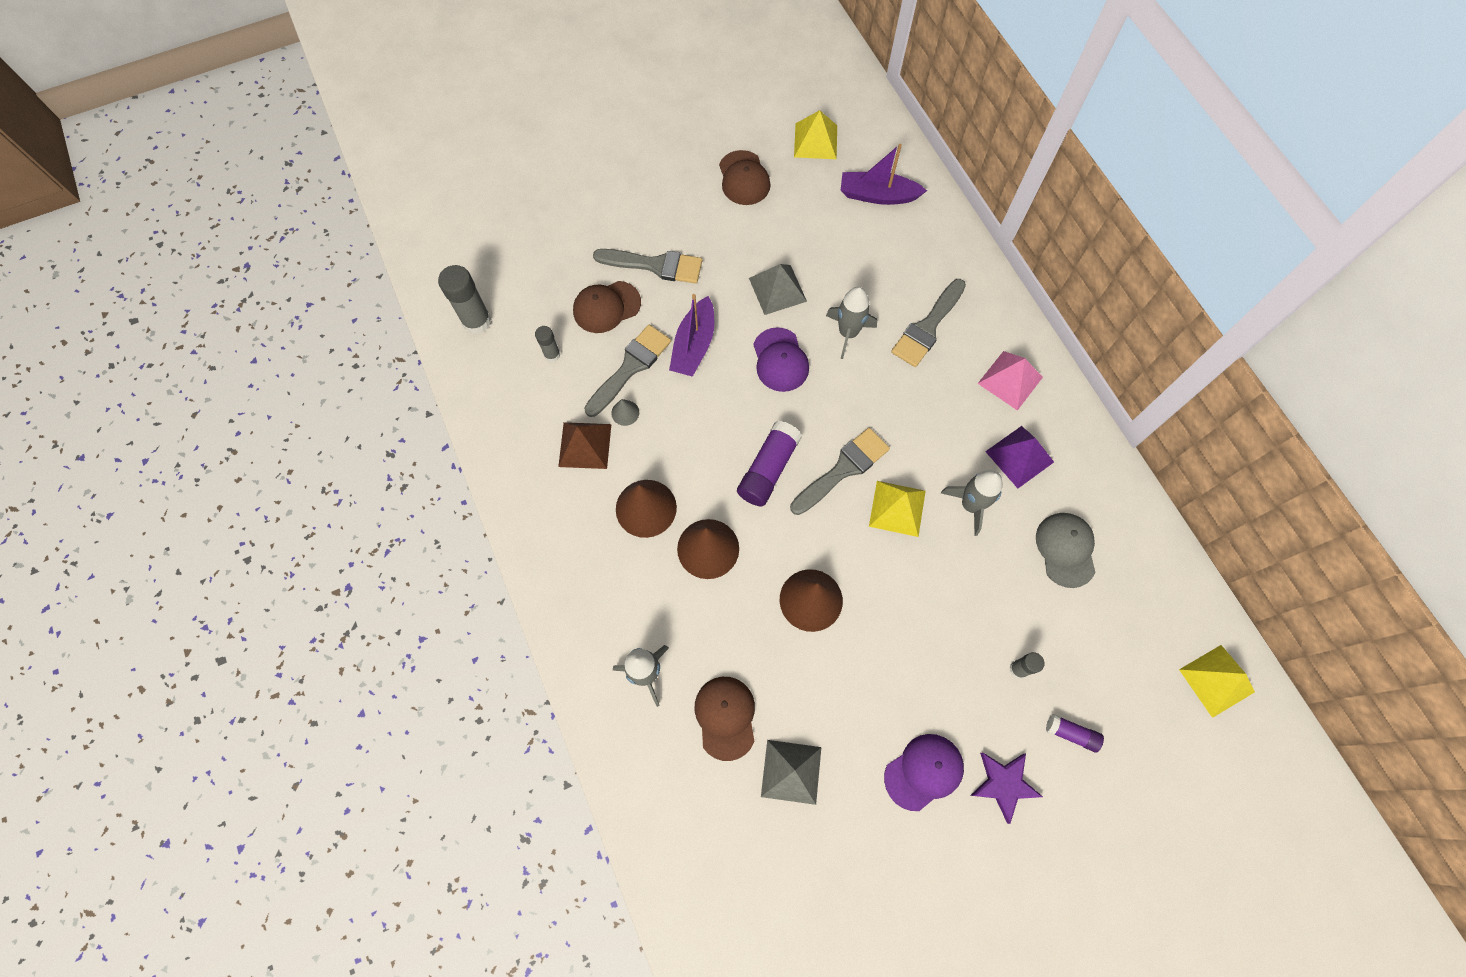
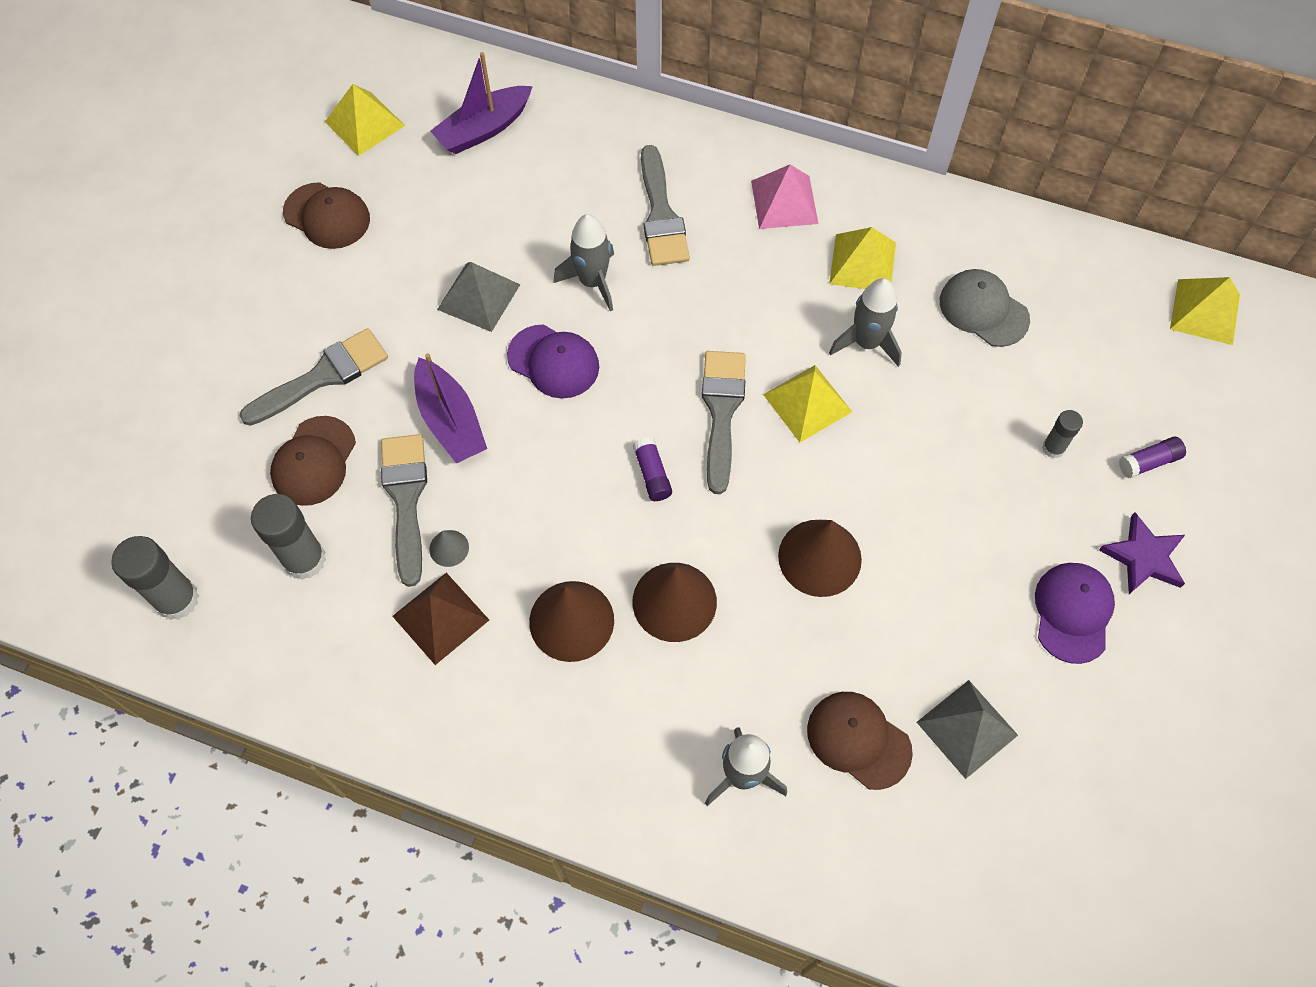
camera: 45 degrees left, 5 degrees down
(552, 354) = (304, 559): grey glue stick -> grey glue stick, size x1.80
(768, 469) = (652, 474): purple glue stick -> purple glue stick, size x0.56
(1019, 456) = (863, 263): purple pyramid -> yellow pyramid

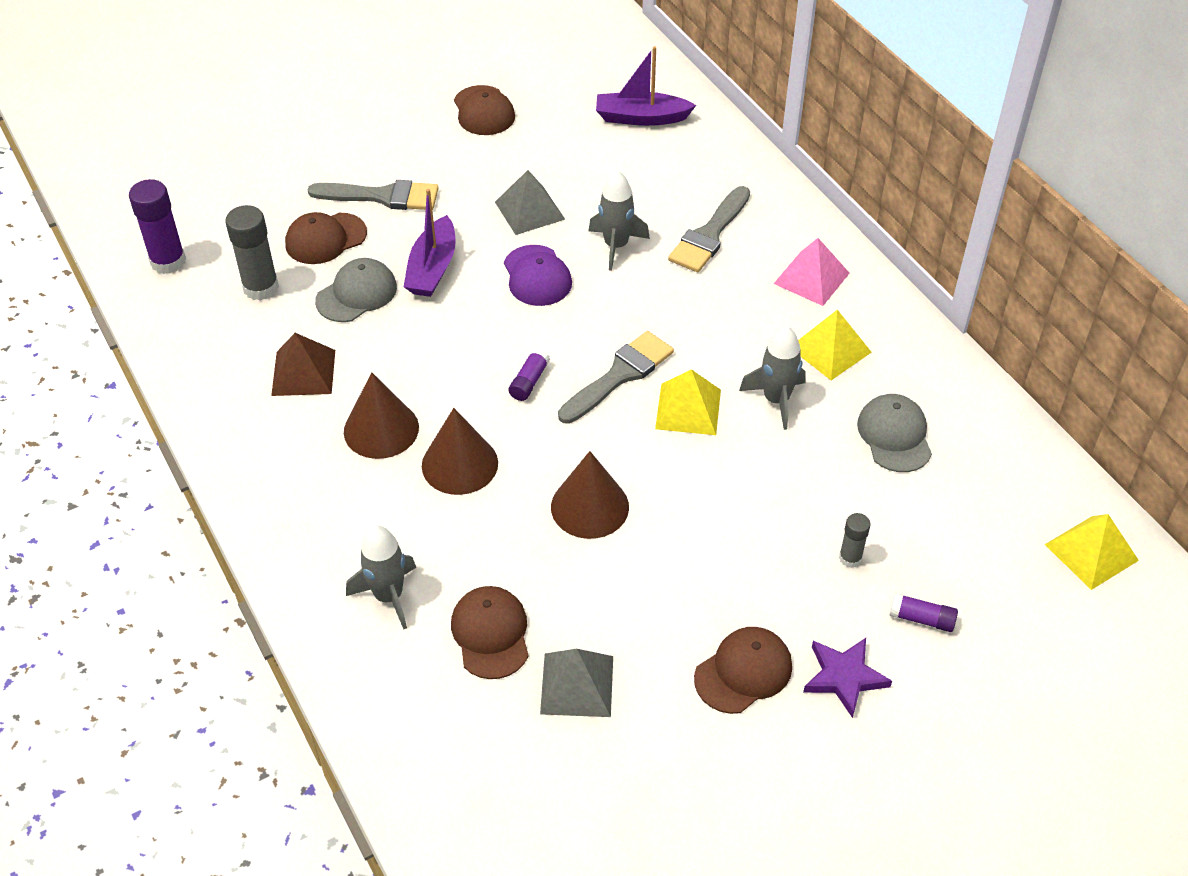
camera: 40 degrees right, 15 degrees down
(177, 599) = (168, 261): grey glue stick -> purple glue stick
(364, 123) = (565, 73): yellow pyramid -> none
(406, 499) = (356, 294): grey brush -> grey cap
(449, 548) = (352, 338): grey cone -> none
(1073, 612) = (743, 672): purple cap -> brown cap

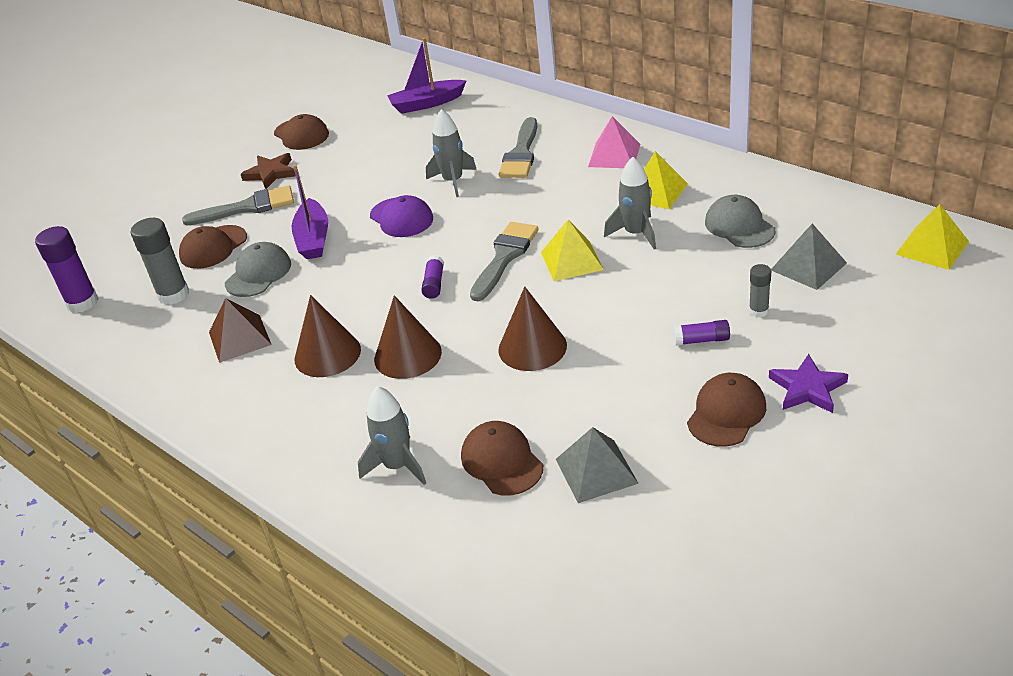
camera: 15 degrees left, 10 degrees down
(427, 156) = (271, 173): none -> brown star
(529, 210) = (372, 181): grey pyramid -> grey pyramid (808, 266)
(921, 619) = (839, 330): purple glue stick -> purple glue stick (701, 340)

